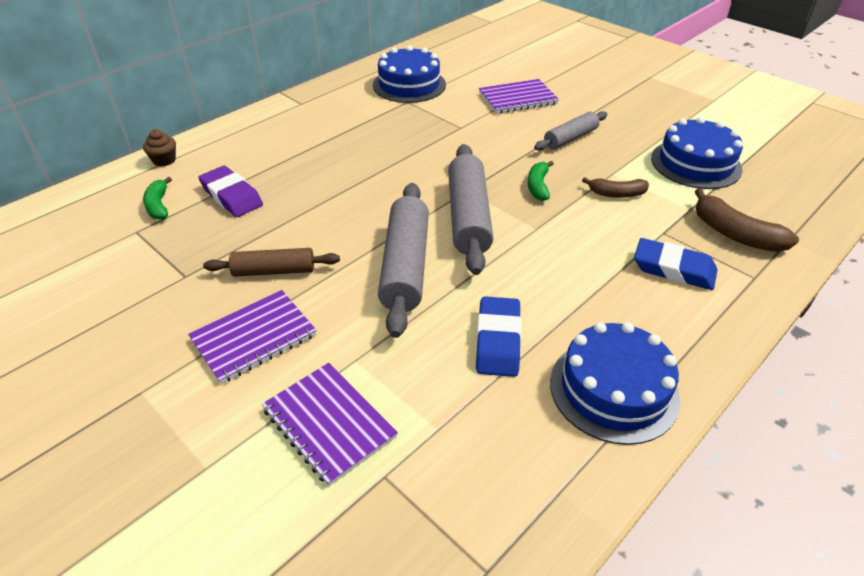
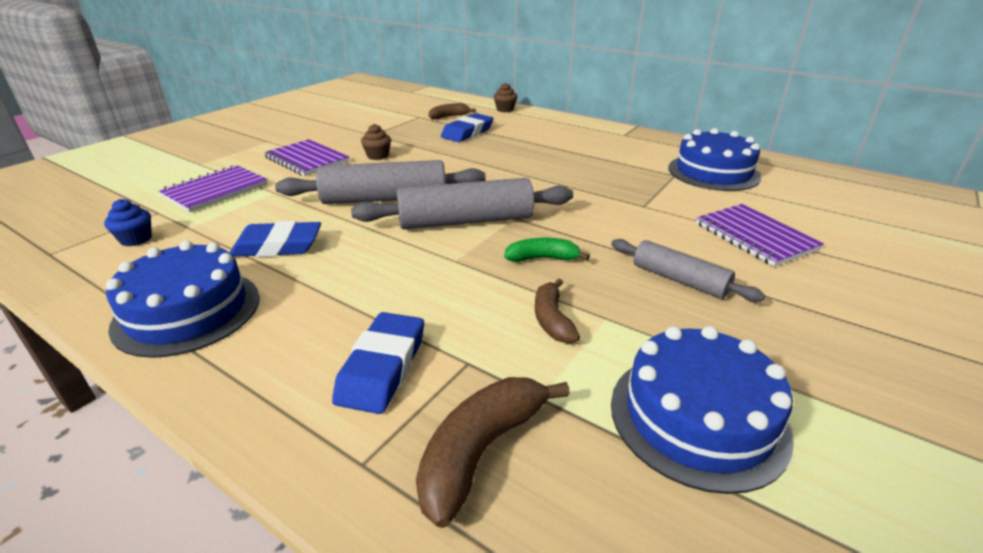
camera: 80 degrees right, 10 degrees down
(158, 205) = (449, 117): green banana -> brown banana
(231, 196) = (467, 132): purple eraser -> blue eraser
(274, 271) = (378, 156): brown rolling pin -> brown cupcake
(461, 478) = (136, 239): none -> blue cupcake

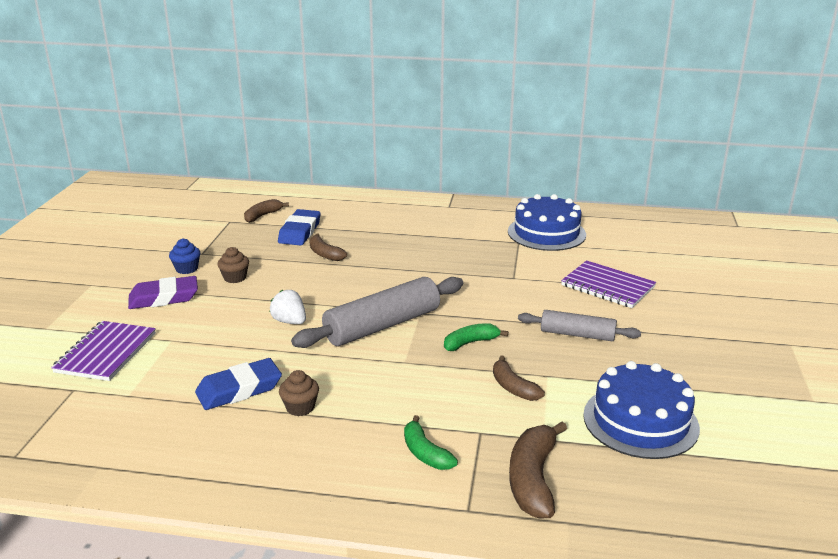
camera: 25 degrees left, 5 degrees down
(136, 239) = (88, 419): blue cupcake -> blue cupcake (187, 269)
(187, 311) = (226, 462): blue cake -> none
(307, 160) = (164, 298): purple notebook -> purple eraser
(382, 367) = (425, 453): blue eraser -> green banana
(385, 199) = (289, 321): grey rolling pin -> white strawberry
(472, 152) = (325, 254): none -> brown banana
(505, 109) = (313, 196): brown cupcake -> brown cupcake (300, 407)

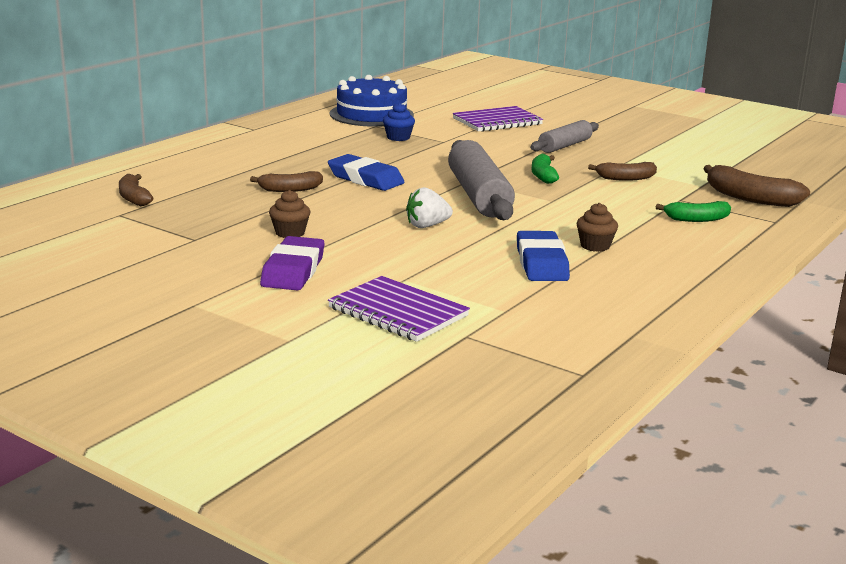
camera: 65 degrees left, 5 degrees down
(187, 269) = (229, 251): blue cupcake -> blue cupcake (398, 137)
(300, 232) = (213, 190): blue eraser -> blue eraser (365, 179)
(640, 421) = (699, 158): blue cake -> none

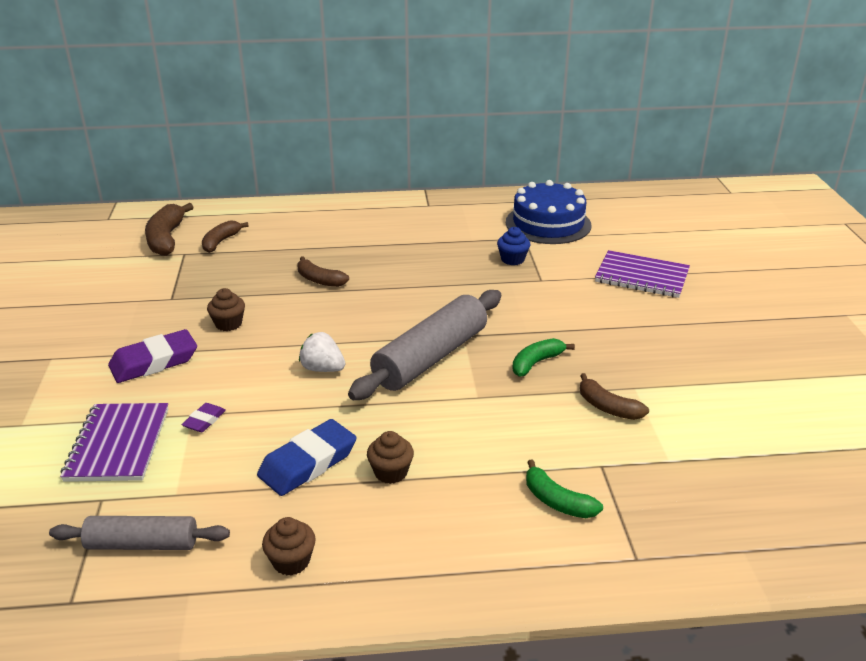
camera: 50 degrees right, 10 degrees up
(365, 179) = (390, 294): blue eraser -> none
(422, 277) = (204, 420): none -> purple eraser
(564, 146) = (640, 336): grey rolling pin -> grey rolling pin (142, 544)
(645, 298) = (291, 561): none -> brown cupcake
(750, 198) = (683, 509): brown banana -> brown banana (166, 239)

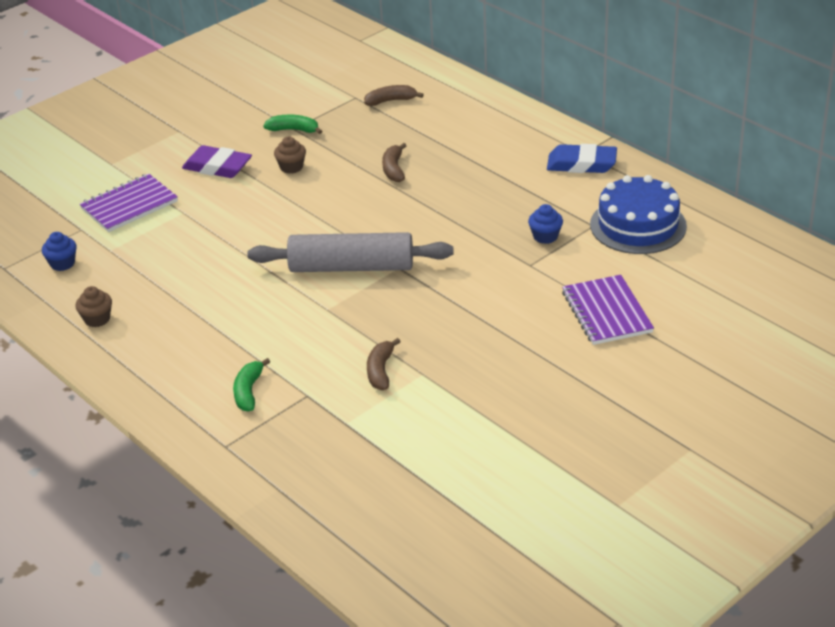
camera: 55 degrees right, 5 degrees up
(142, 544) = (62, 263): grey rolling pin -> blue cupcake
(166, 239) = (365, 78): brown banana -> none
(204, 420) = (182, 220): purple eraser -> none
(308, 463) = (184, 279): blue eraser -> blue eraser (581, 164)
(322, 369) = (285, 231): white strawberry -> none
(391, 472) = (208, 314): brown cupcake -> none
(536, 363) = (401, 315): green banana -> green banana (294, 130)

